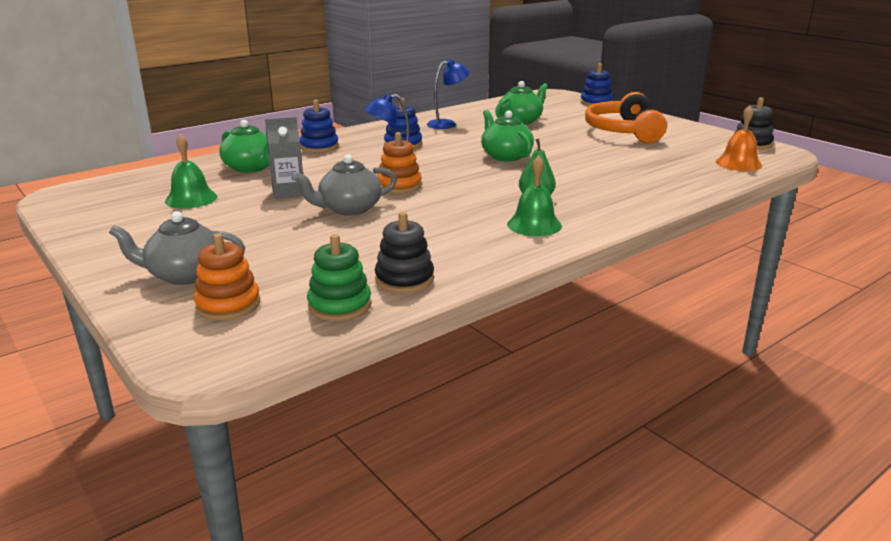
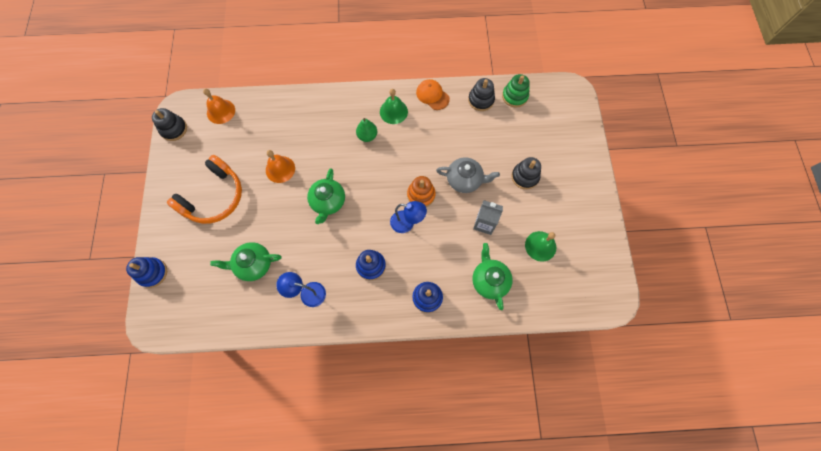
camera: 145 degrees left, 45 degrees up
(185, 275) = (565, 154): grey teapot -> none
(228, 305) = (555, 120): orange stacking toy -> none
(251, 236) = (525, 177): none -> black stacking toy
(497, 256) = (432, 95): none -> orange cap
(594, 156) = (280, 169): none -> orange bell

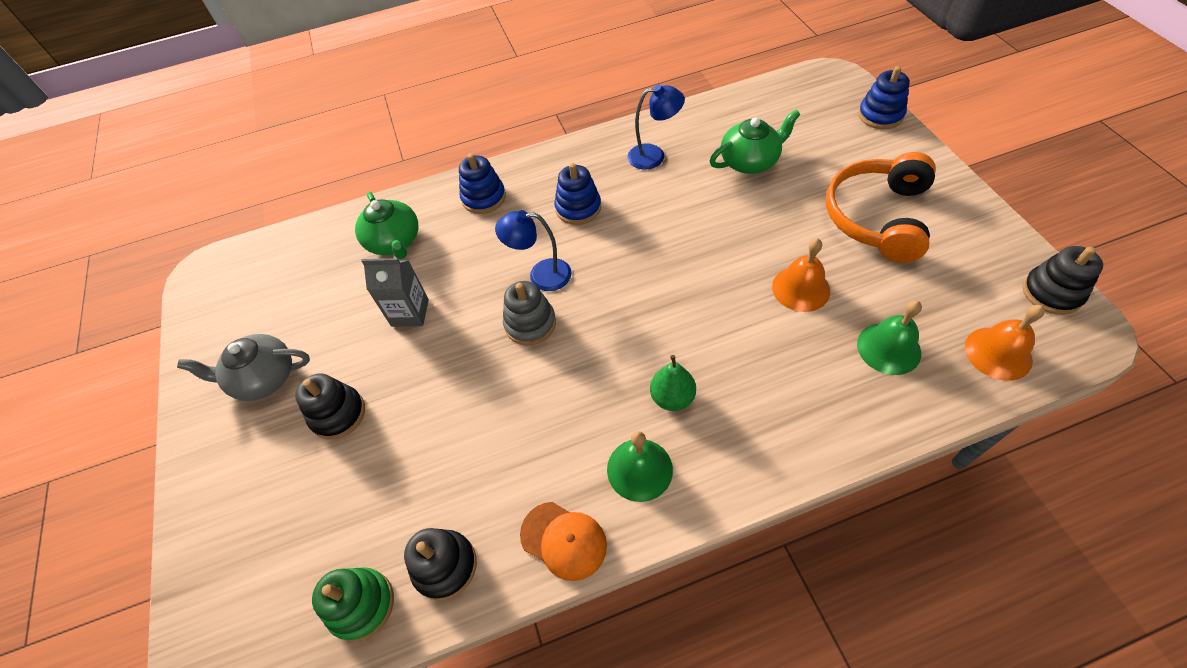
camera: 170 degrees right, 15 degrees down
(328, 202) = (686, 265): green teapot -> none
(421, 195) = (530, 323): orange stacking toy -> grey stacking toy
(465, 180) = (455, 373): grey teapot -> grey teapot (264, 378)
(540, 246) = (313, 308): green bell -> green bell (888, 348)

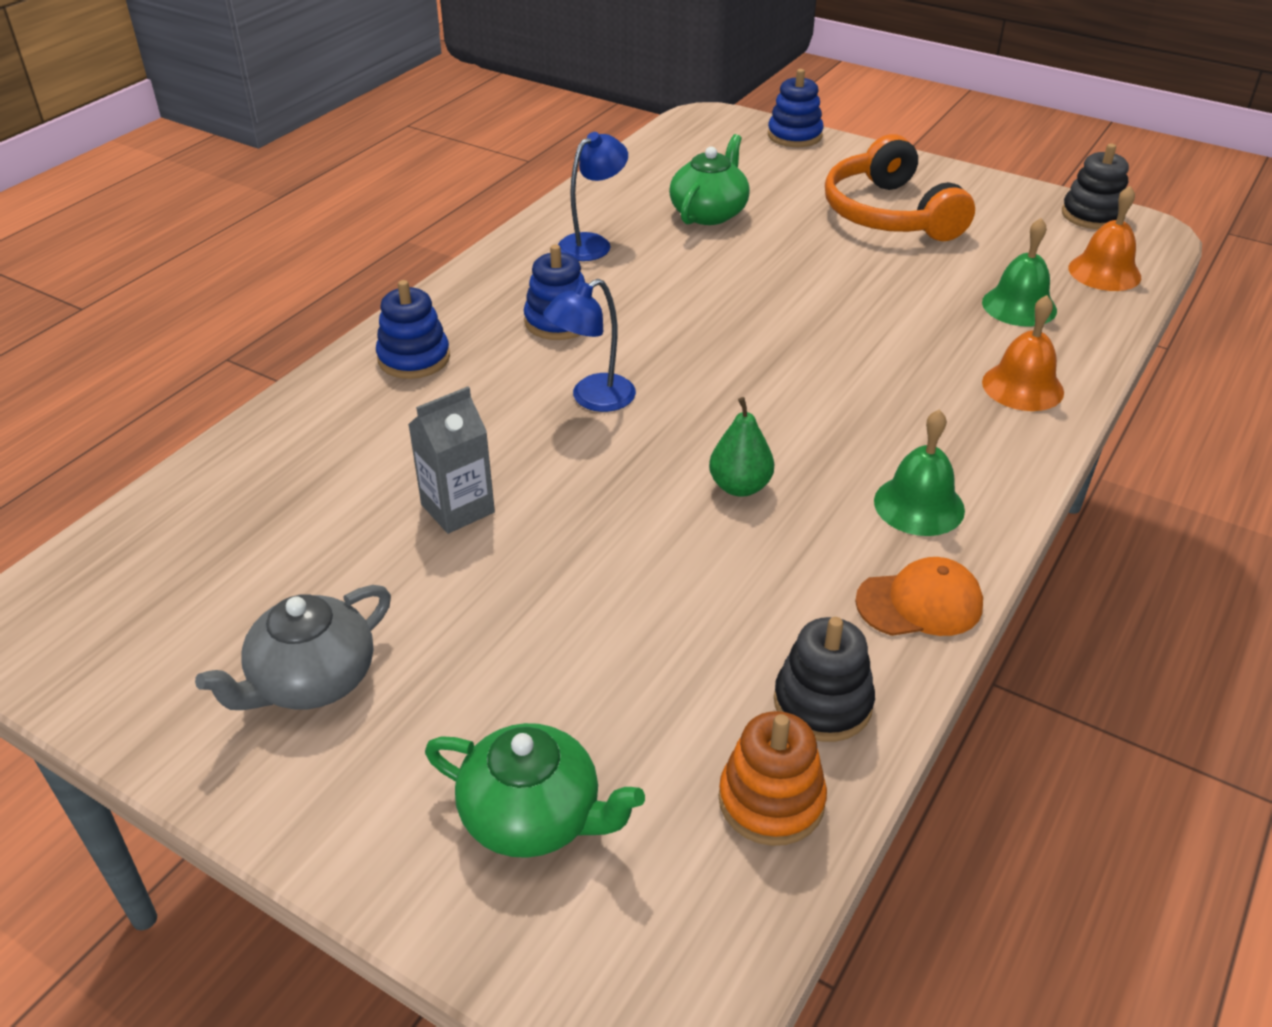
camera: 45 degrees left, 15 degrees down
(338, 414) = (488, 653): black stacking toy -> none
(361, 605) = (771, 801): green stacking toy -> orange stacking toy
(394, 242) = (334, 451): green teapot -> green teapot (533, 816)
(530, 323) = (637, 446): grey stacking toy -> none
(672, 397) = (876, 433): green pear -> green pear (740, 486)
(801, 288) = (889, 294): orange bell -> orange bell (1022, 387)

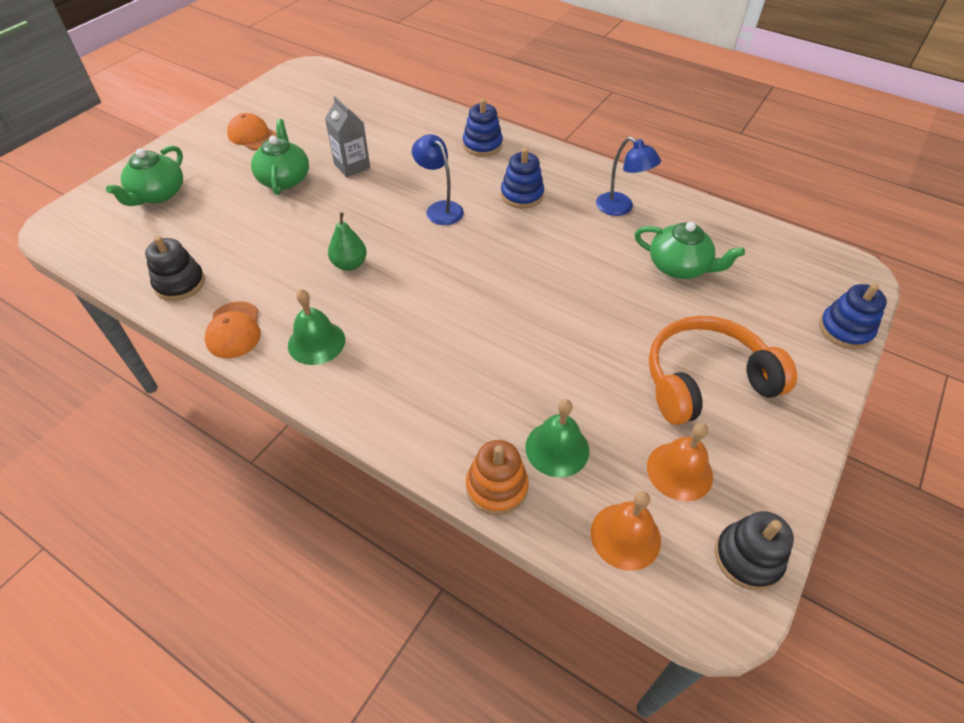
camera: 90 degrees right, 10 degrees up
(312, 680) = (253, 136): grey teapot -> orange cap
(491, 601) = (284, 179): none -> green teapot
(771, 801) = (132, 261): orange stacking toy -> orange stacking toy (496, 487)
(1022, 387) = (438, 425): orange bell -> orange bell (679, 471)

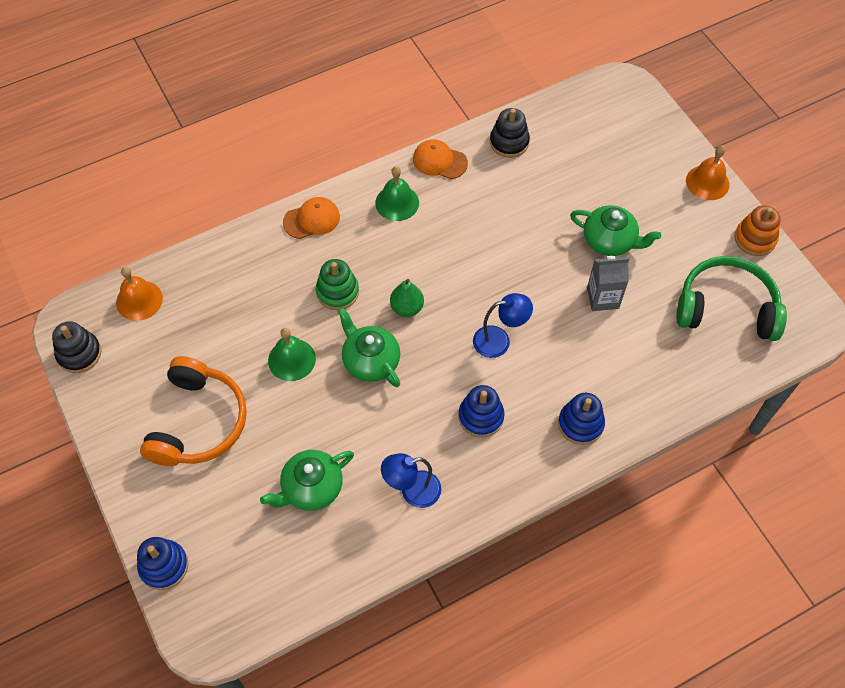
camera: 120 degrees right, 10 degrees up
(158, 194) = (634, 150): green teapot -> green teapot (370, 361)
(253, 136) = (696, 237): orange cap -> orange cap (312, 219)
(320, 107) = (726, 308): none -> green headphones
(349, 264) = (466, 249): green pear -> green pear (407, 308)
(469, 340) = (337, 292): none -> green stacking toy
(496, 487) = (217, 253): orange stacking toy -> orange stacking toy (755, 239)
(557, 448) = (217, 298): green bell -> green bell (291, 359)
(679, 471) = (152, 356): orange bell -> orange bell (707, 182)

